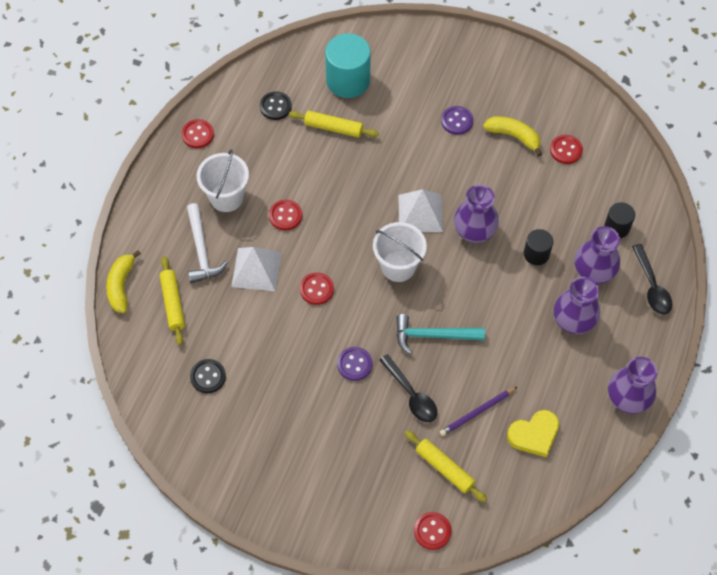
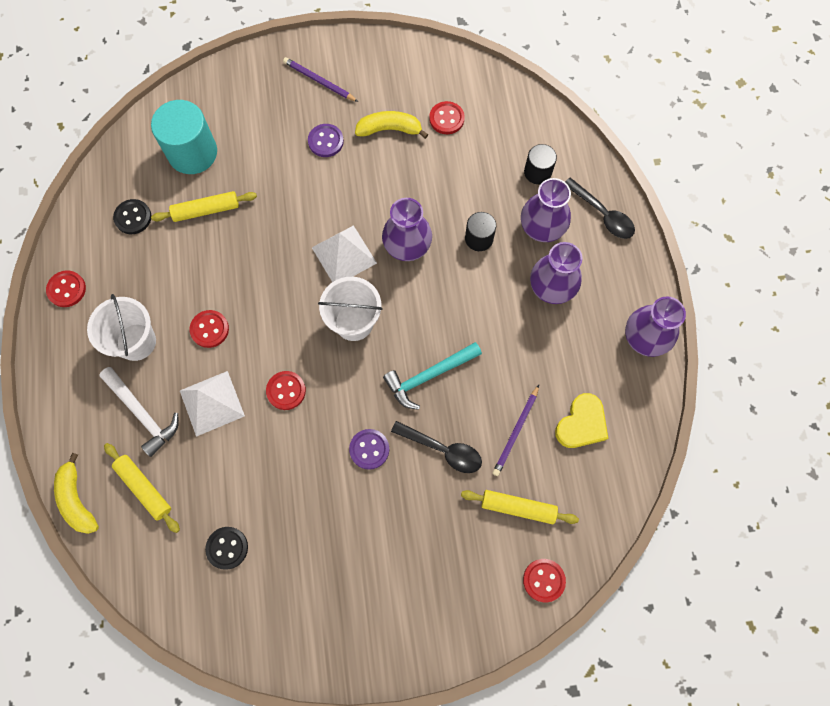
camera: 30 degrees left, 10 degrees up
(479, 73) = (319, 81): none -> purple pencil

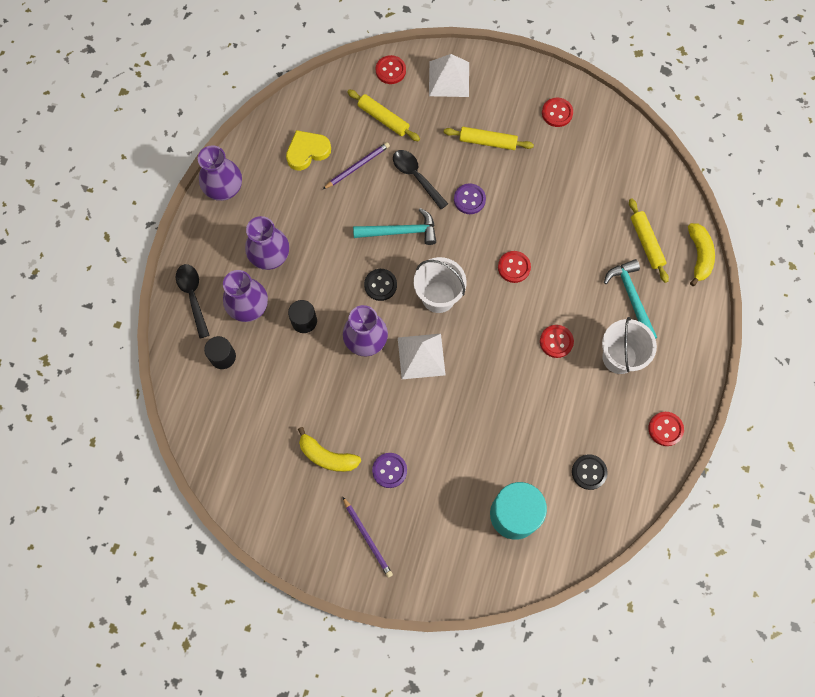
camera: 155 degrees left, 0 degrees up
(142, 414) = (631, 297): white hammer -> turquoise hammer
(206, 210) = (522, 450): yellow rolling pin -> yellow rolling pin (487, 142)
(211, 403) = (575, 283): white pyramid -> white pyramid (449, 79)
(227, 548) = (598, 178): black button -> black button (380, 285)
(446, 119) = (271, 443): red button -> red button (557, 113)

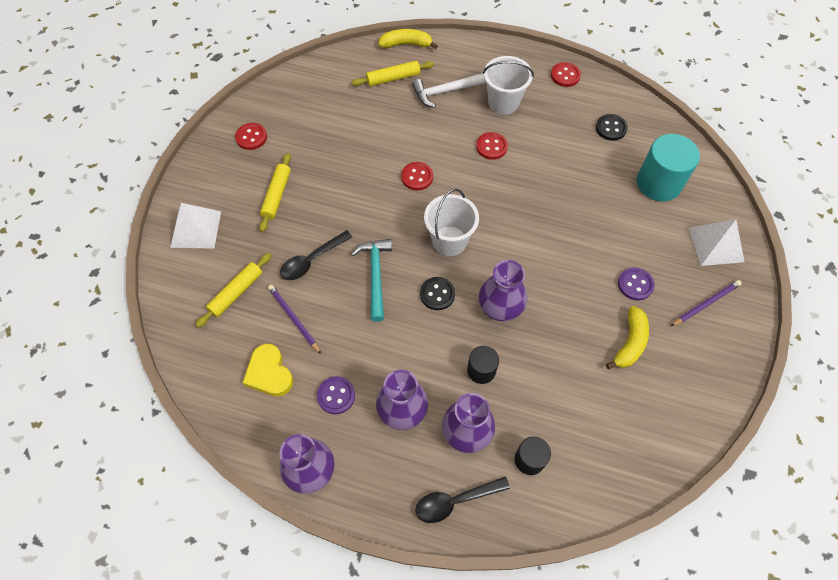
camera: 90 degrees left, 10 degrees down
(390, 70) = (175, 285): red button -> none
(421, 356) = (513, 256): white pyramid -> white pyramid (716, 244)
(469, 199) = (341, 212): purple button -> purple button (336, 395)
(631, 297) = (446, 91): turquoise hammer -> white hammer

